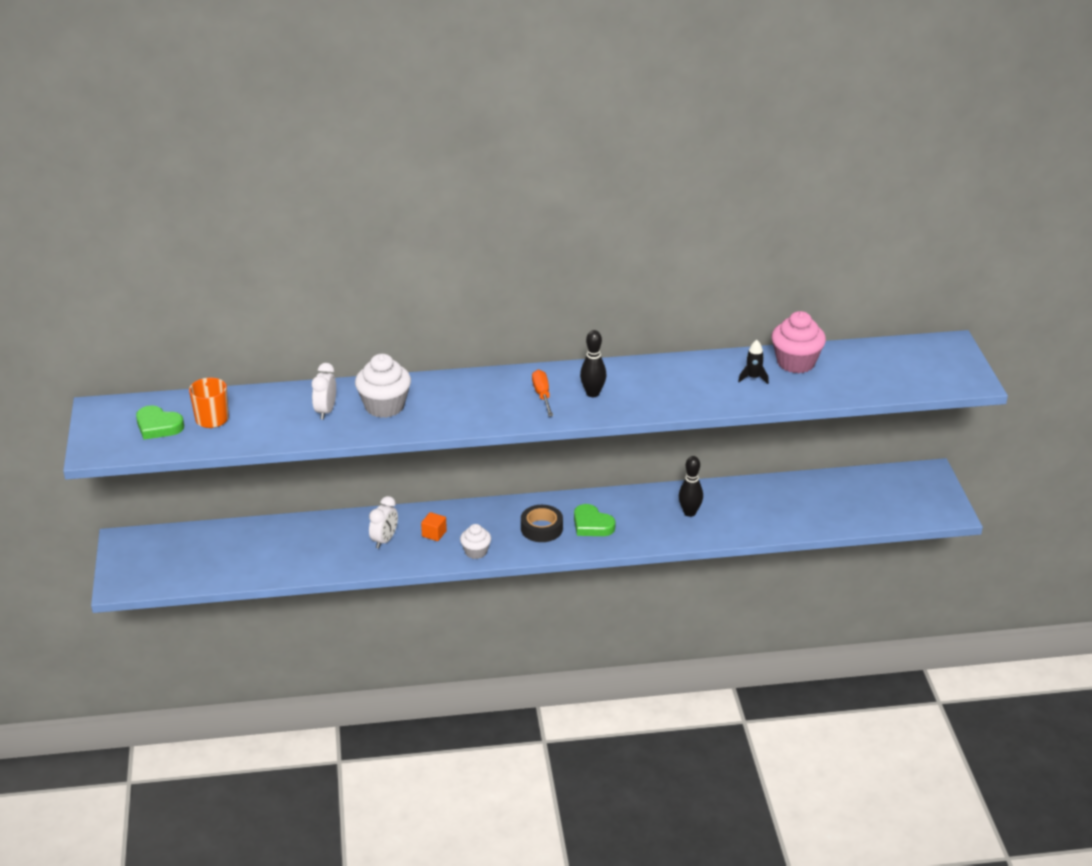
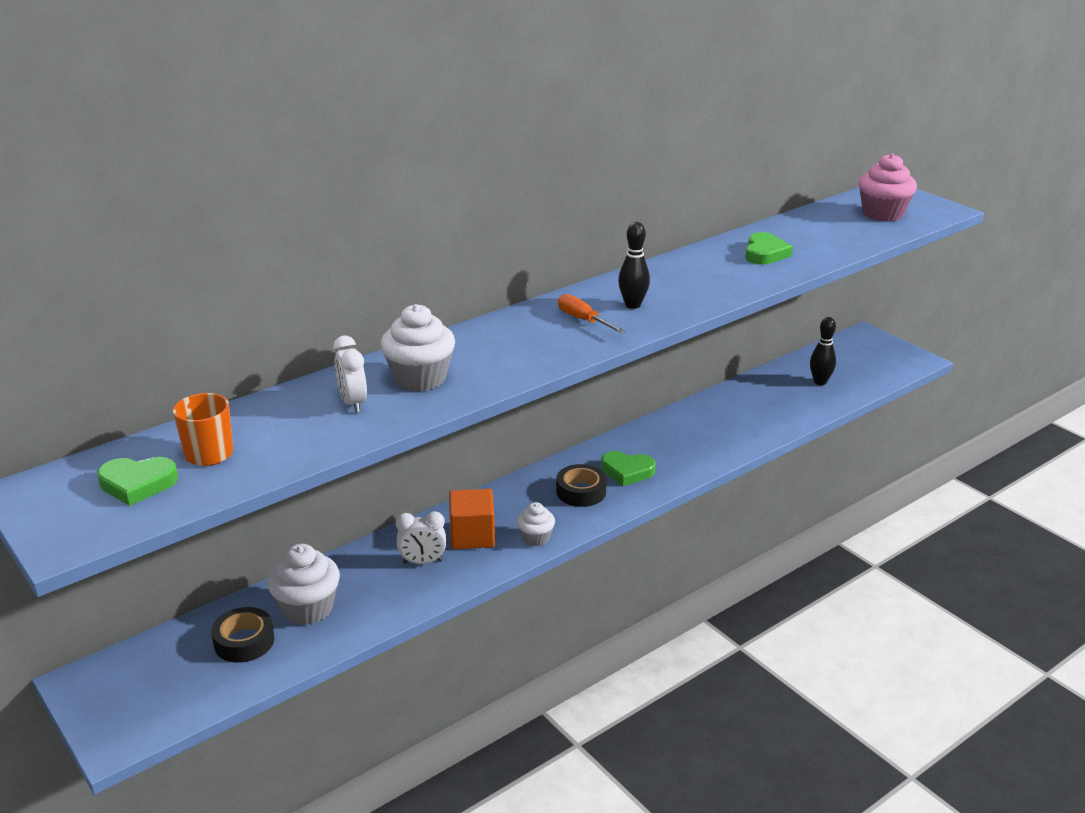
camera: 30 degrees left, 5 degrees down
(232, 552) = (244, 641): none -> black tape
(286, 545) = (307, 608): none -> white cupcake
(384, 540) = (422, 562): white clock -> white clock turned 90 degrees clockwise
(434, 534) = (472, 536): orange cube -> orange cube, size x1.83
(689, 512) = (706, 430): black bowling pin -> black bowling pin (820, 382)
(753, 378) = (765, 253): black rocket -> green heart
(796, 362) = (785, 233): pink cupcake -> pink cupcake (882, 214)

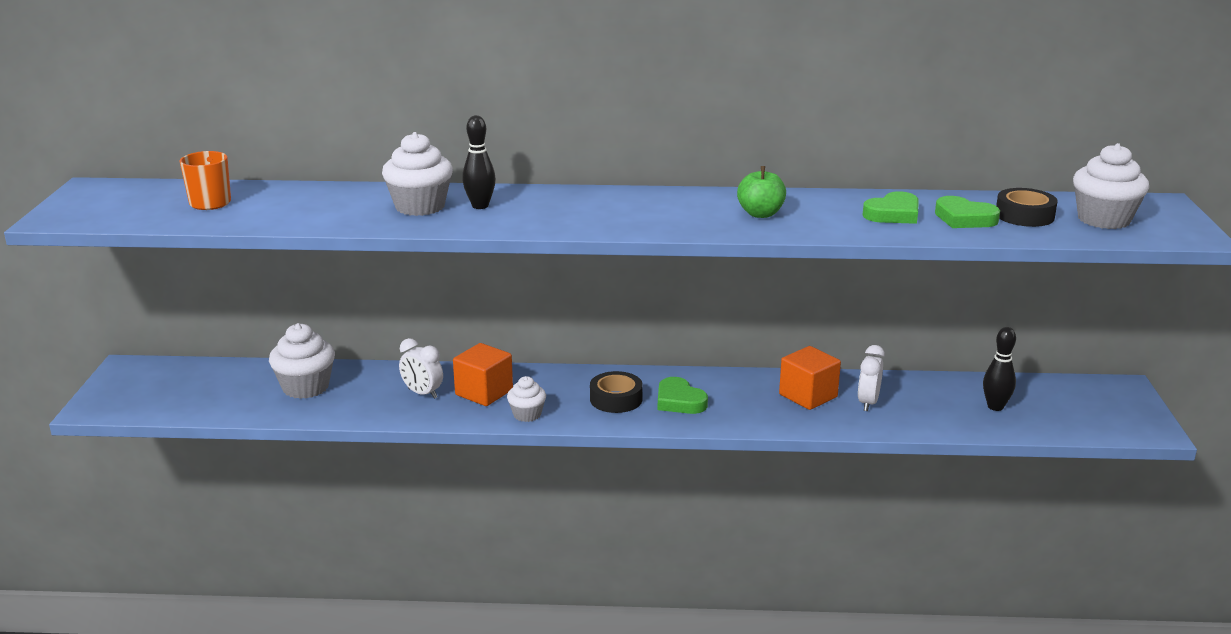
camera: 40 degrees right, 5 degrees down
(137, 484) = (144, 204): green heart -> green heart (964, 218)
(244, 641) = (240, 388): black tape -> black tape (1024, 215)
(353, 403) = (347, 206): white clock -> white clock (868, 403)
(583, 320) = (618, 210): orange screwdriver -> none
(633, 305) = (682, 213): black bowling pin -> black bowling pin (480, 206)
(685, 285) = (760, 214): none -> green apple
(703, 426) = (808, 396): none -> orange cube
(882, 214) = (1103, 219): pink cupcake -> white cupcake

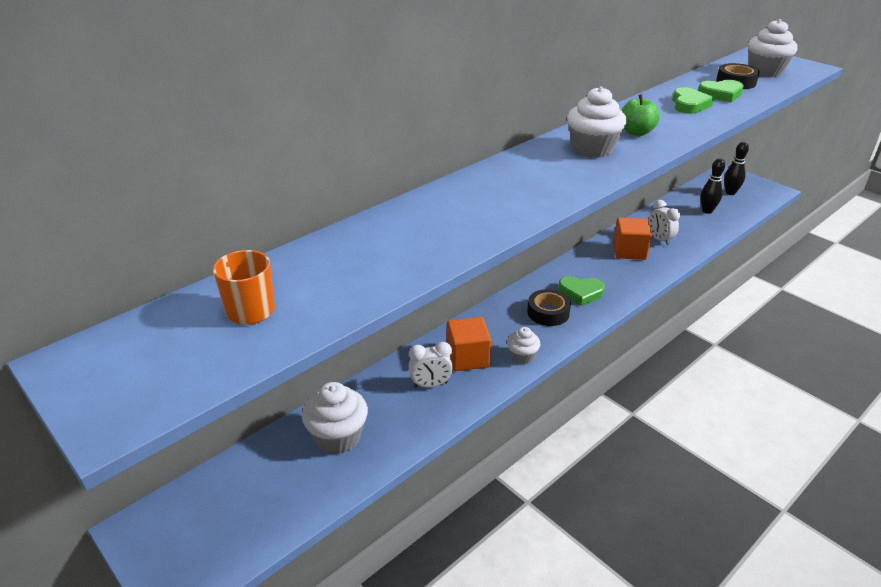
camera: 45 degrees left, 10 degrees up
(420, 207) = (436, 224): white cupcake -> white cupcake (592, 149)
(480, 206) = (474, 203): black bowling pin -> black bowling pin (730, 193)

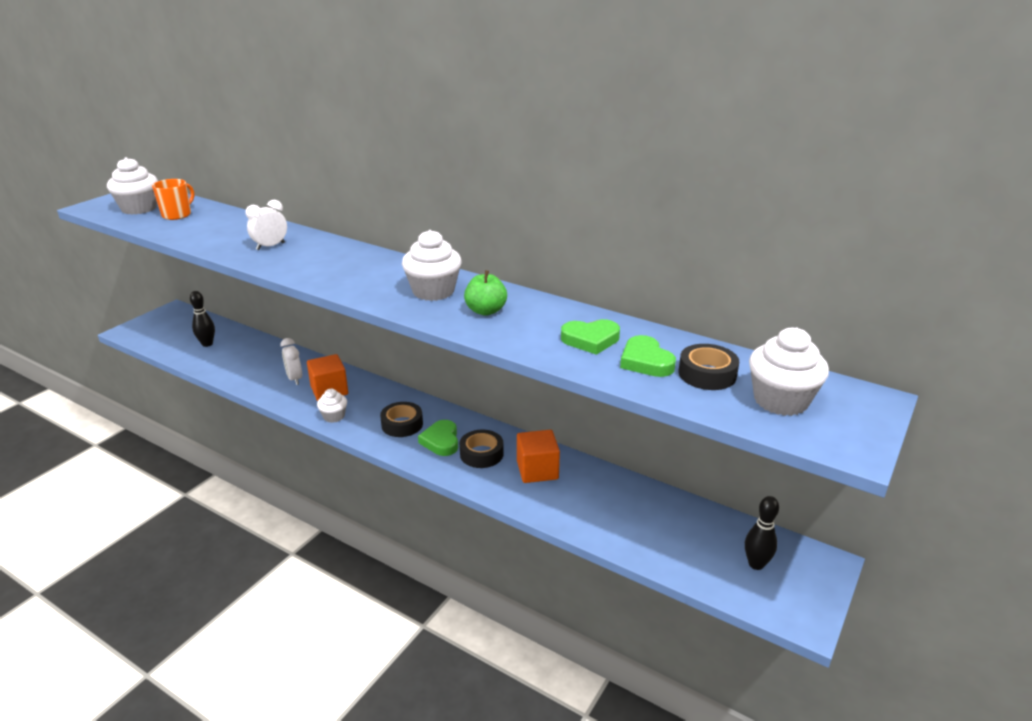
camera: 75 degrees right, 5 degrees down
(338, 437) = (240, 353): white cupcake -> white cupcake (139, 208)
(603, 274) = (481, 454): none -> black tape
(659, 239) = (576, 493): white clock -> white clock (270, 246)
(707, 211) = (679, 537): black bowling pin -> black bowling pin (207, 344)

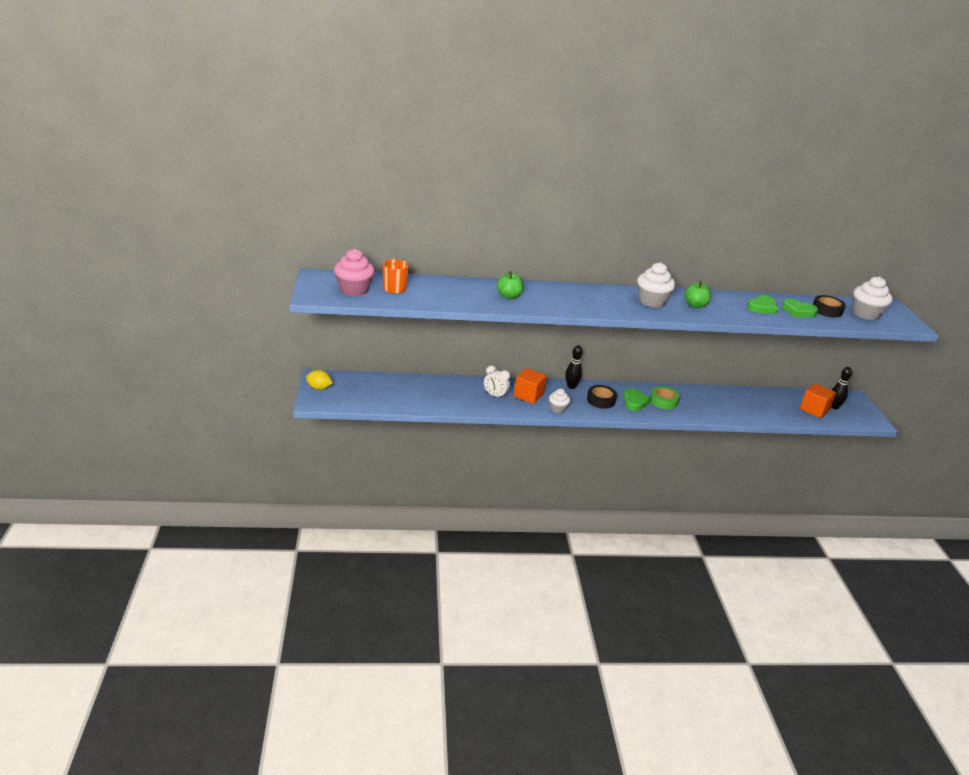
camera: 40 degrees left, 0 degrees up
(139, 208) = (354, 290): white cupcake -> pink cupcake
(155, 320) = (319, 388): none -> yellow lemon
(207, 344) = (394, 392): black bowling pin -> black bowling pin (571, 386)
(270, 246) = (509, 296): white clock -> green apple
(441, 441) = (634, 402): green heart -> green heart turned 135 degrees counterclockwise
(481, 454) = (663, 401): black tape -> green tape
(537, 470) = (699, 400): orange cube -> orange cube (814, 410)

